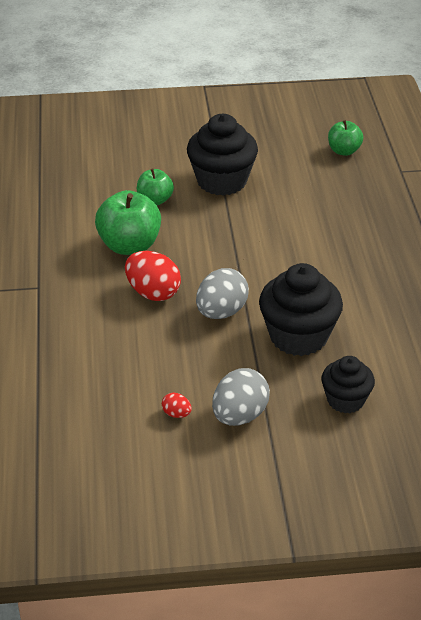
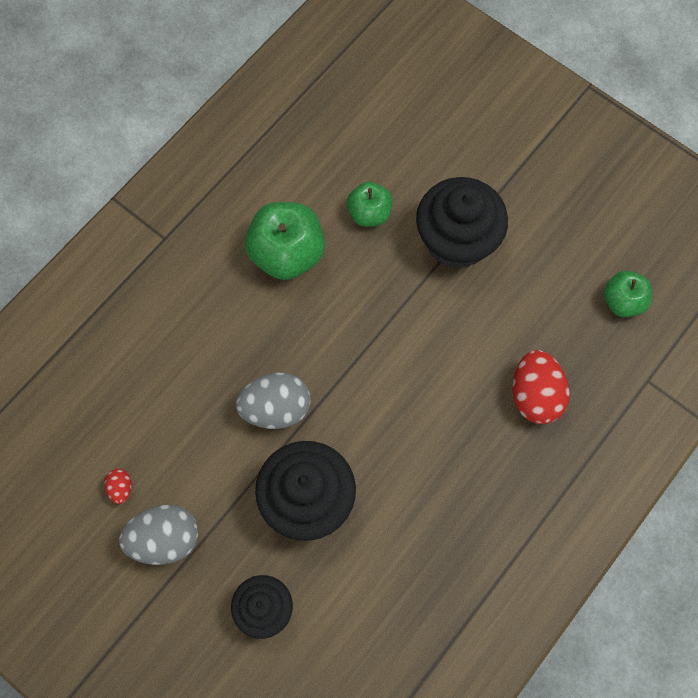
camera: 45 degrees right, 30 degrees up
(153, 293) = (246, 331): red egg -> red egg (535, 395)

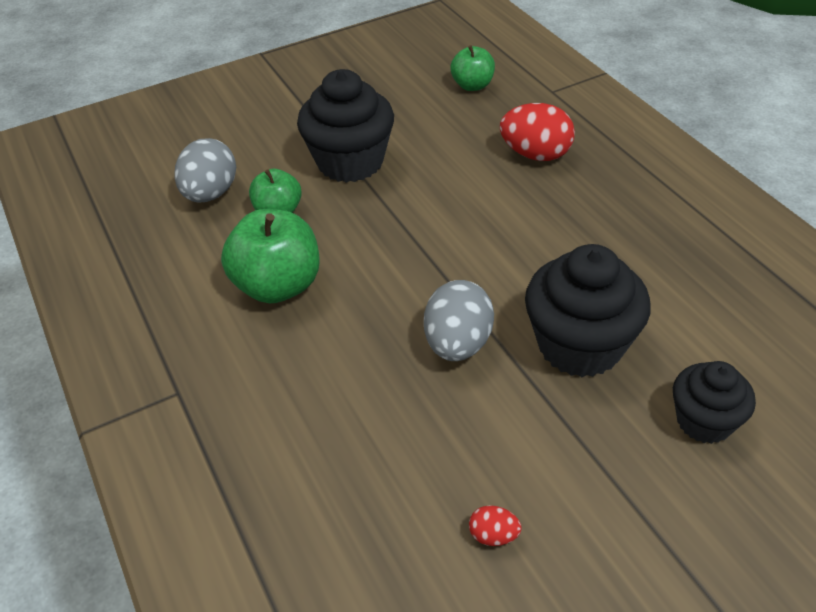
camera: 65 degrees left, 25 degrees down
(165, 539) = (583, 502): grey egg -> grey egg (210, 194)

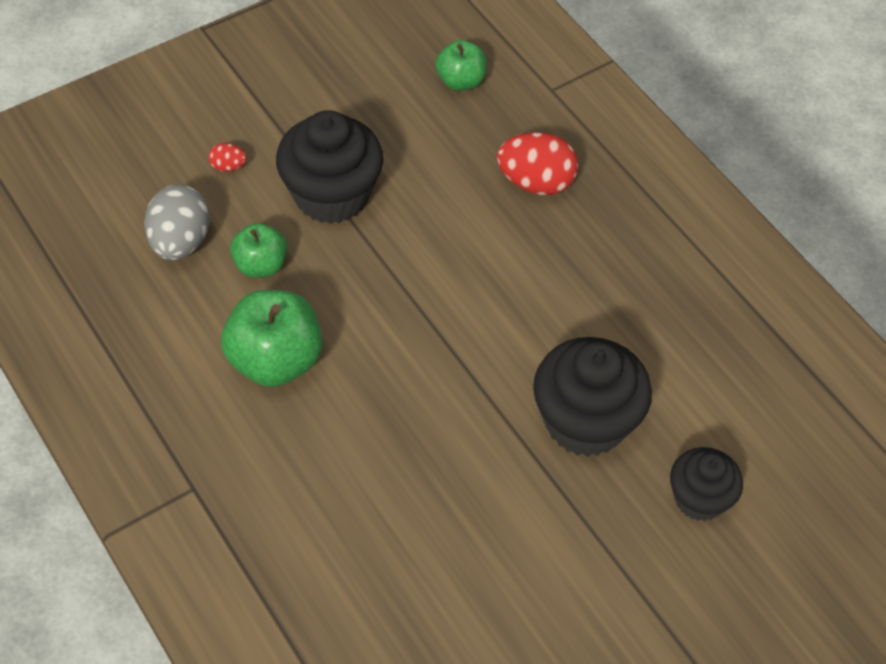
camera: 10 degrees left, 10 degrees up
(458, 344) = (466, 424): grey egg -> none
(493, 535) = (511, 618): red egg -> red egg (228, 167)

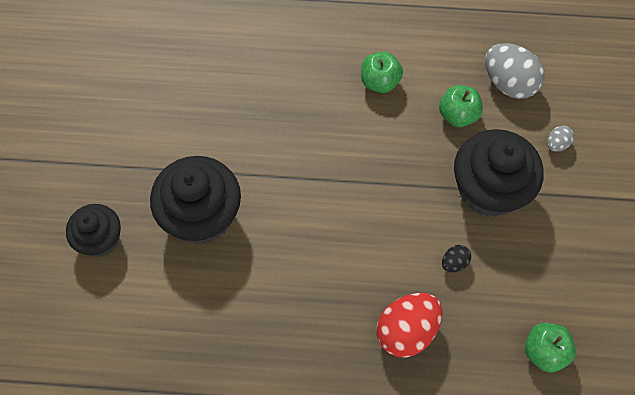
camera: 130 degrees right, 10 degrees up
(228, 167) = (556, 144): red egg -> grey egg
(275, 360) = (379, 82): green apple -> green apple, size x0.59
(436, 182) = (454, 262): none -> black egg

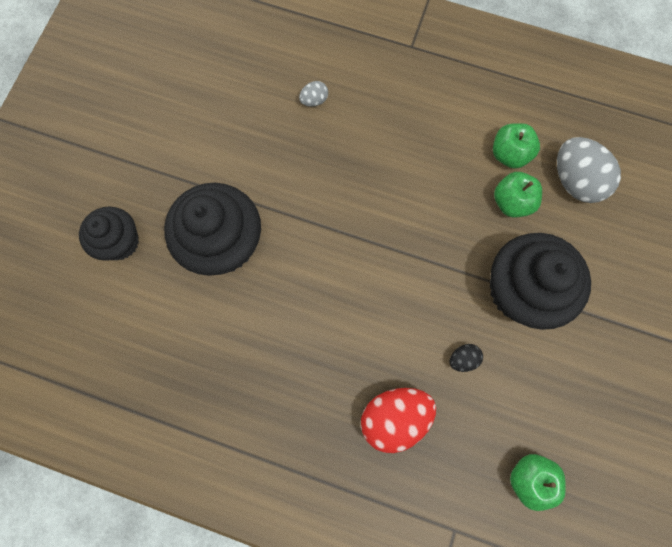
camera: 15 degrees right, 10 degrees up
(379, 82) = (440, 147): green apple -> green apple (509, 154)
(556, 144) = (607, 259): grey egg -> grey egg (314, 100)

